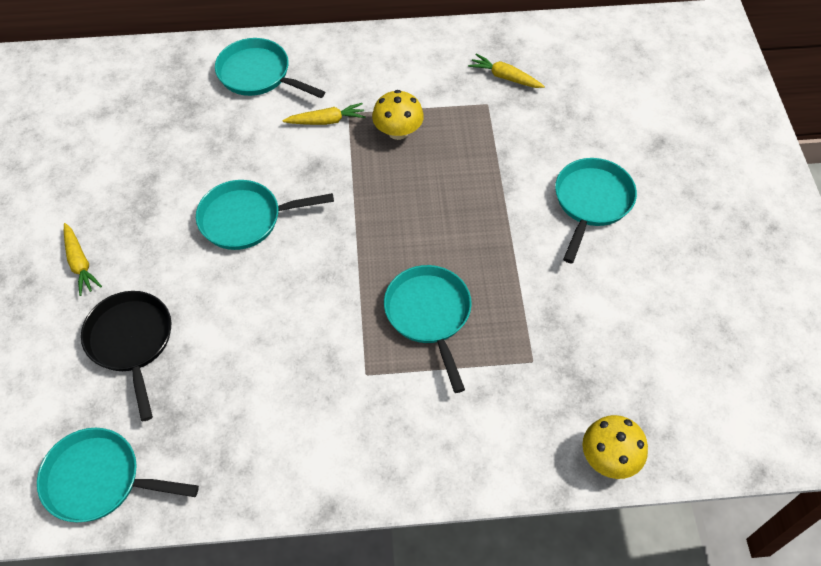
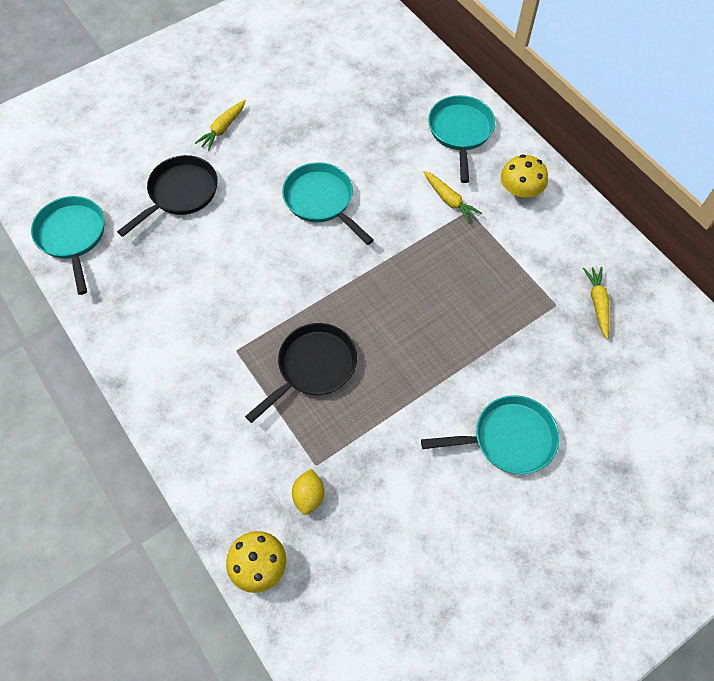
camera: 60 degrees right, 5 degrees up
(398, 131) = (475, 254): yellow mushroom -> yellow mushroom (520, 191)
(429, 315) = (313, 367): turquoise pan -> black pan
(561, 382) = (309, 496): none -> yellow lemon

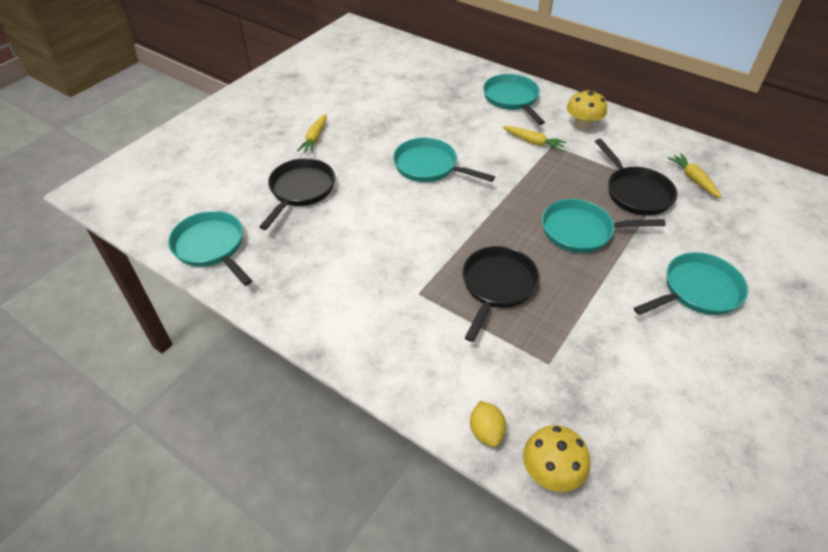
camera: 20 degrees left, 15 degrees down
(309, 496) = (559, 391): yellow lemon -> yellow lemon (486, 431)
(433, 331) = (581, 231): none -> turquoise pan
(521, 301) = (635, 193): none -> black pan

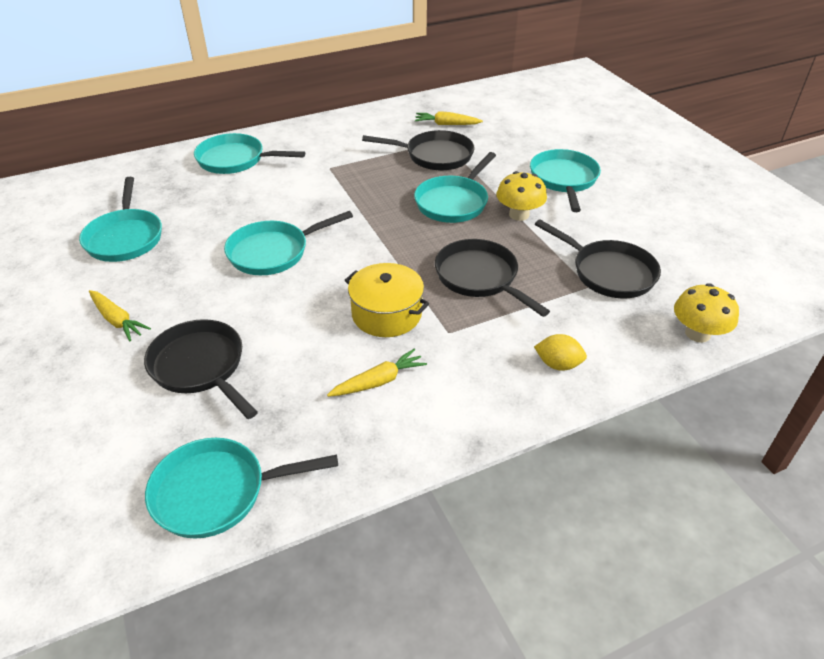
camera: 60 degrees left, 5 degrees down
(387, 101) = (125, 238): none -> turquoise pan
(412, 251) = (386, 314): none -> yellow pot
(486, 431) = (640, 354): yellow lemon -> yellow lemon (558, 364)
(533, 142) = (313, 176): yellow carrot -> yellow carrot (379, 381)
(582, 124) = (321, 140): yellow mushroom -> yellow mushroom (519, 214)
(582, 372) = (608, 272): none -> black pan

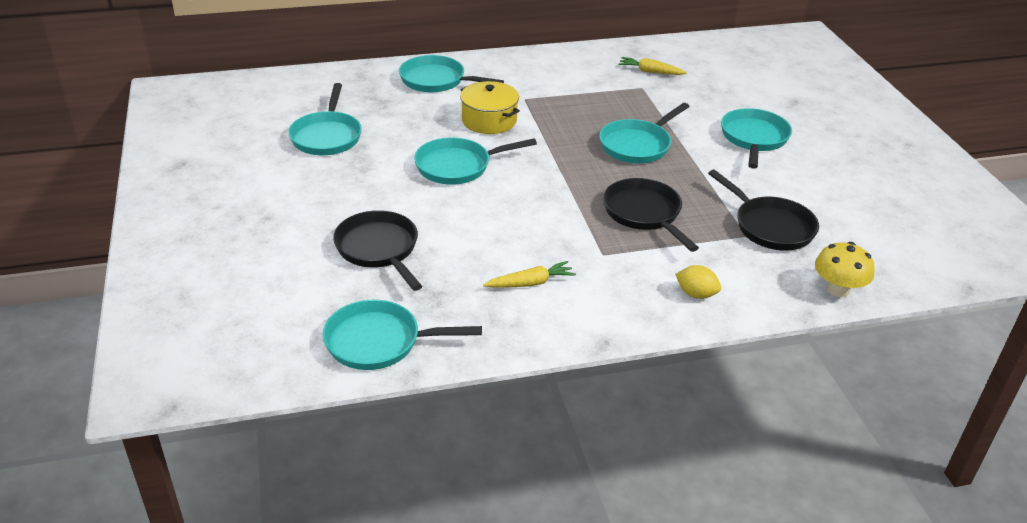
camera: 10 degrees right, 5 degrees down
(117, 320) = (313, 203): yellow carrot -> none
(386, 314) = (550, 231): yellow pot -> yellow pot (489, 120)
(435, 156) = (630, 100): black pan -> none
(519, 214) = (698, 164): yellow mushroom -> none

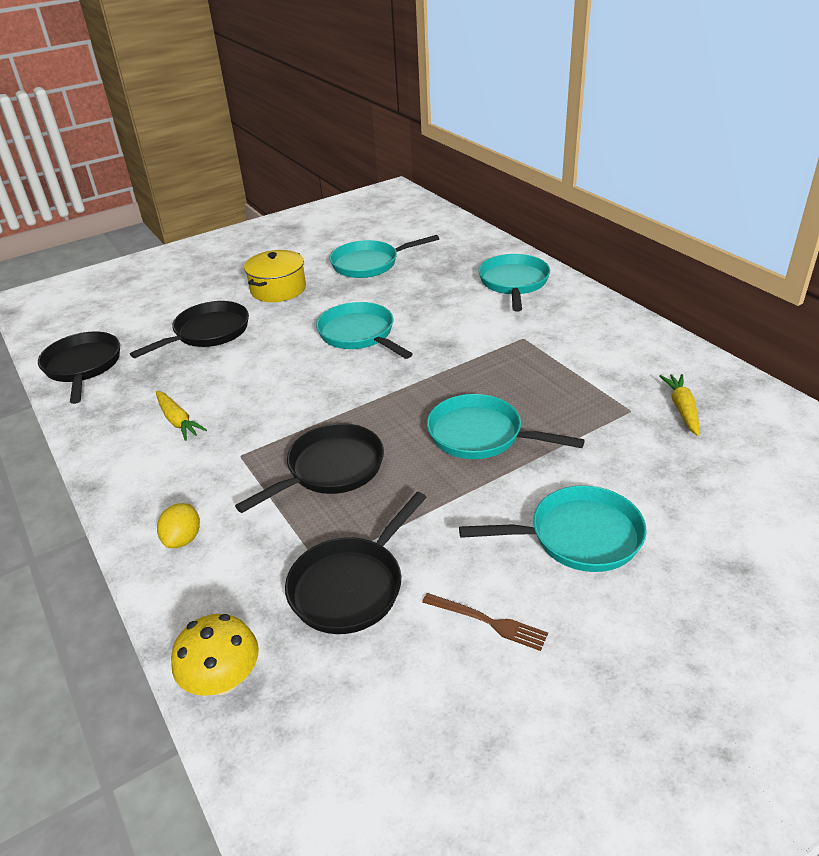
camera: 75 degrees right, 0 degrees up
(379, 342) = (83, 366): turquoise pan -> black pan
(489, 120) = (459, 329): yellow pot -> yellow pot (278, 289)
(813, 185) = (488, 622): none -> brown fork

